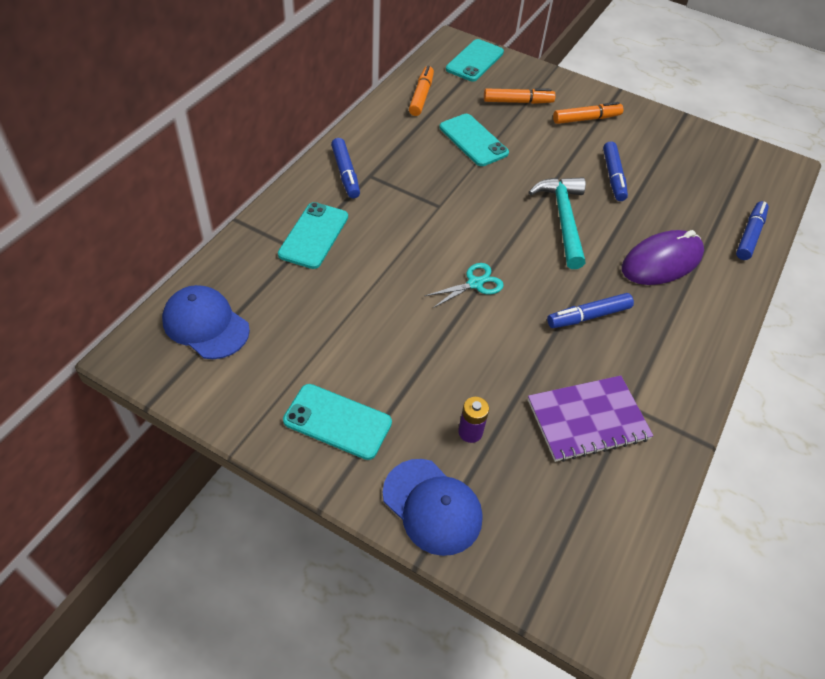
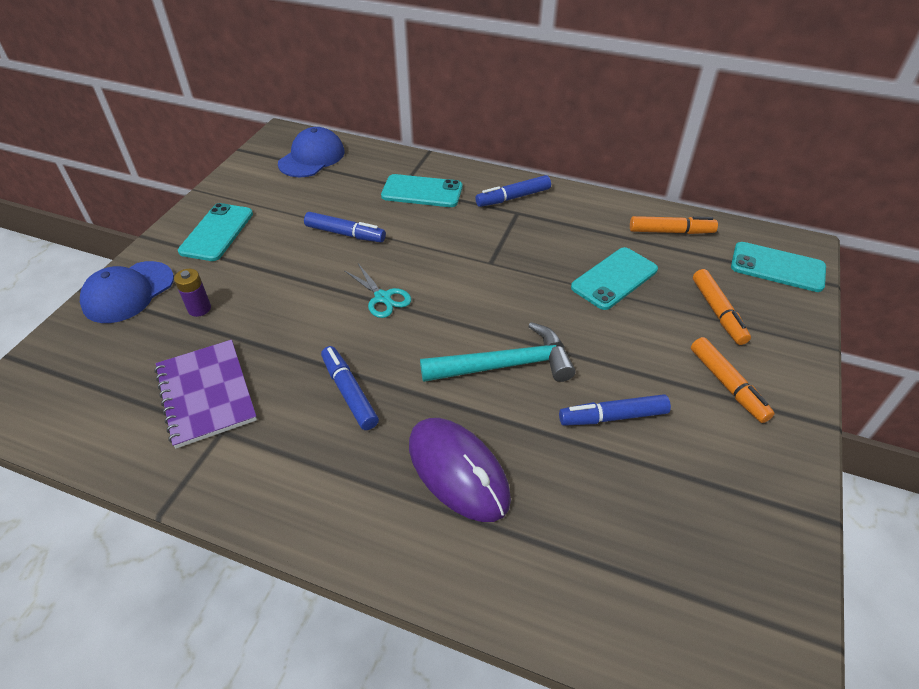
camera: 85 degrees right, 5 degrees down
(749, 235) = (551, 601): blue marker -> blue marker (345, 234)

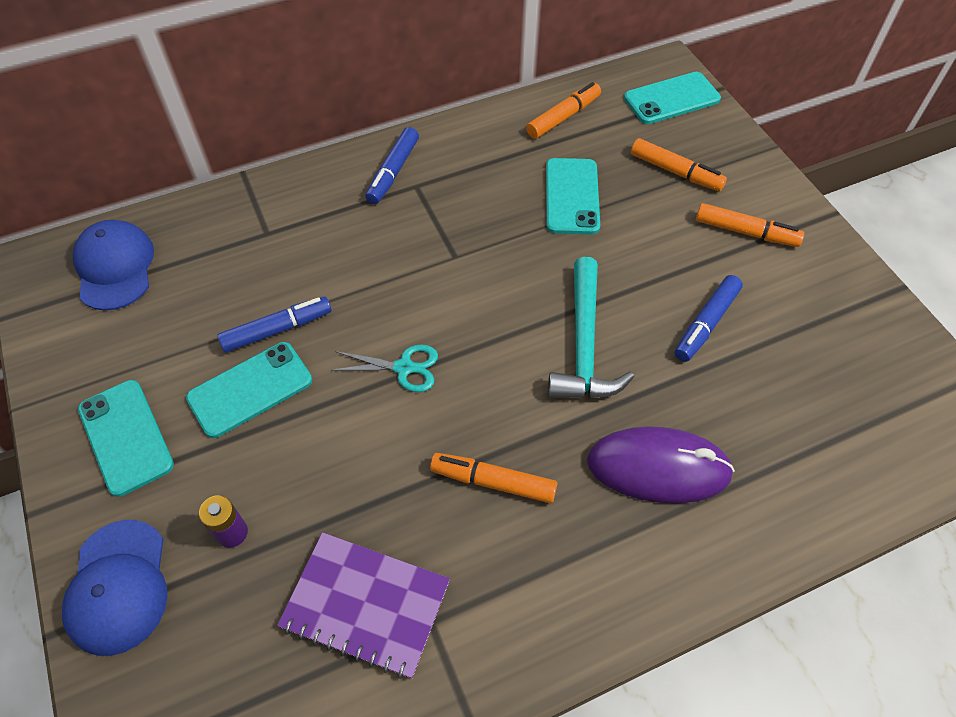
camera: 45 degrees left, 10 degrees up
(349, 392) = (493, 482): blue marker -> orange marker
(422, 191) = (296, 225): turquoise phone -> turquoise phone (250, 389)
(506, 365) = (584, 345): turquoise hammer -> turquoise hammer turned 150 degrees clockwise

